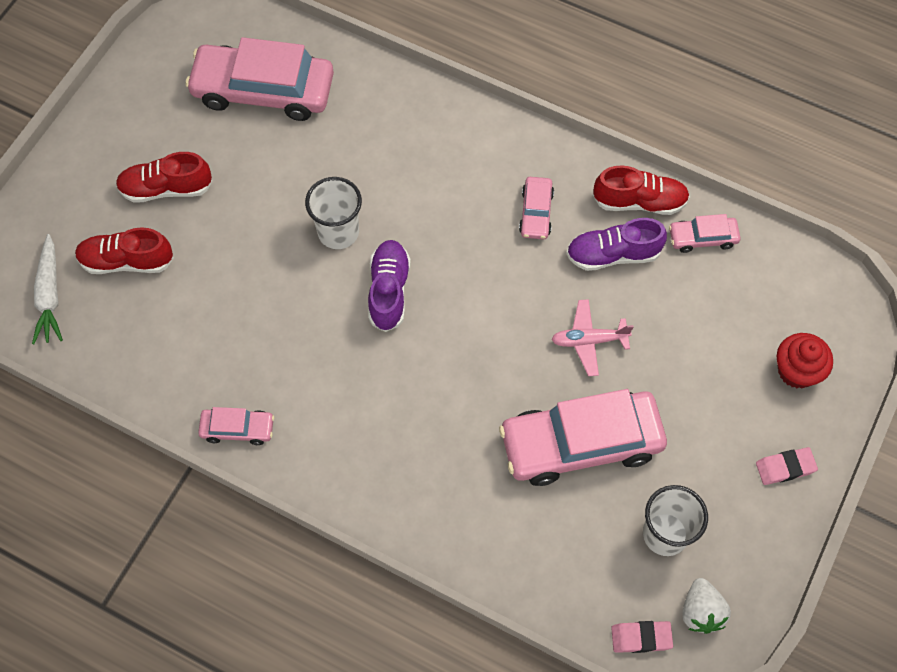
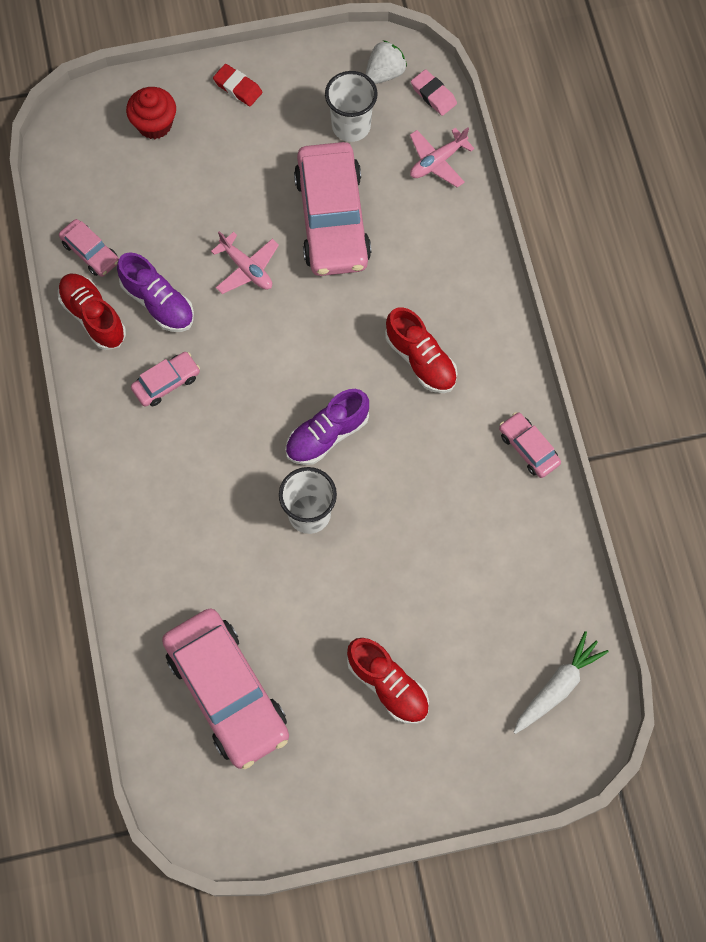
camera: 130 degrees left, 5 degrees up
(127, 261) = (477, 654): red shoe -> red shoe (420, 360)
(565, 580) = (437, 161): none -> pink plane
(581, 443) = (332, 219): pink car -> pink car turned 45 degrees clockwise
(785, 467) = (238, 87): pink eraser -> red eraser

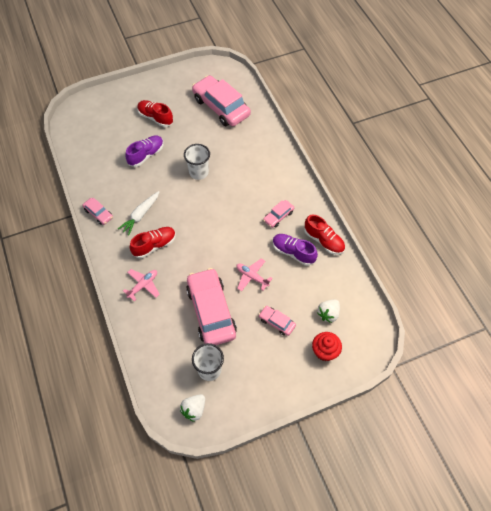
camera: 170 degrees right, 10 degrees down
(90, 252) = (336, 272): pink car -> pink car (276, 322)
(129, 182) = (328, 314): none -> white strawberry
(238, 87) = (282, 384): red eraser -> none
(327, 435) = (196, 205): purple shoe -> purple shoe (146, 155)
(420, 360) = (154, 245): red shoe -> red shoe turned 105 degrees clockwise
(433, 95) = (162, 399): pink eraser -> none
(437, 161) = (155, 355): pink plane -> pink plane (143, 285)
(557, 686) = (84, 127): white carrot -> white carrot (140, 215)

